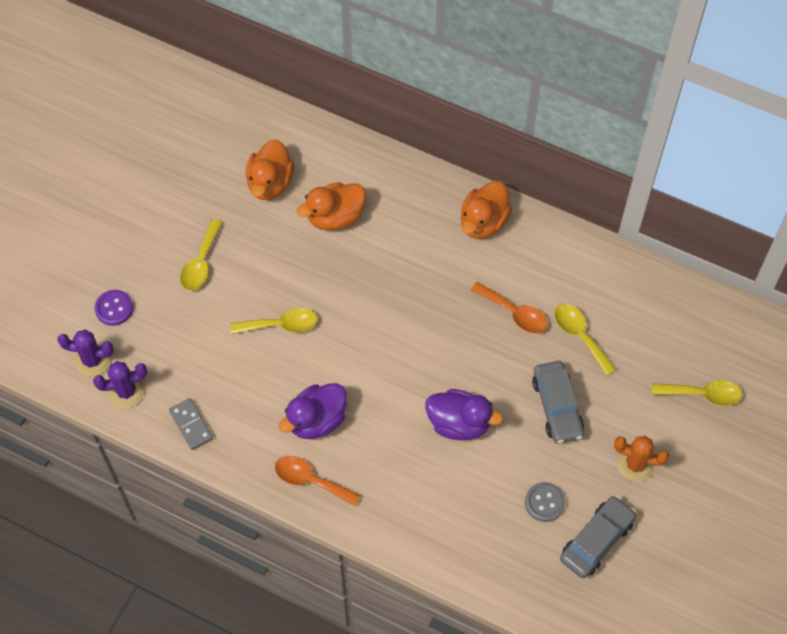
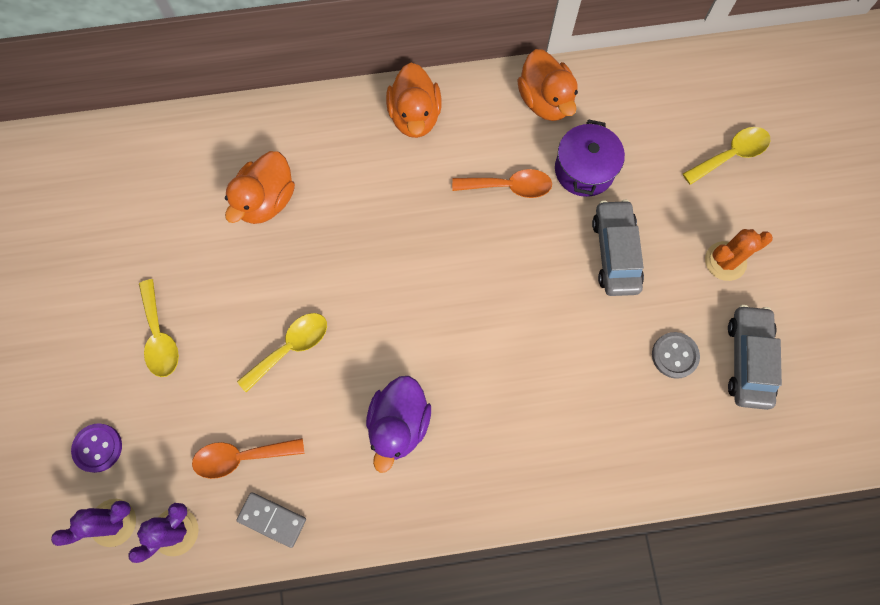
camera: 35 degrees left, 10 degrees up
(270, 183) = (174, 207): orange duck -> orange duck (545, 101)
(310, 480) = (438, 492): orange spoon -> orange spoon (241, 457)
(459, 423) = (538, 331): purple duck -> none
(557, 407) = (615, 253): grey car -> grey car turned 135 degrees counterclockwise
(580, 335) = (584, 170): yellow spoon -> purple pot

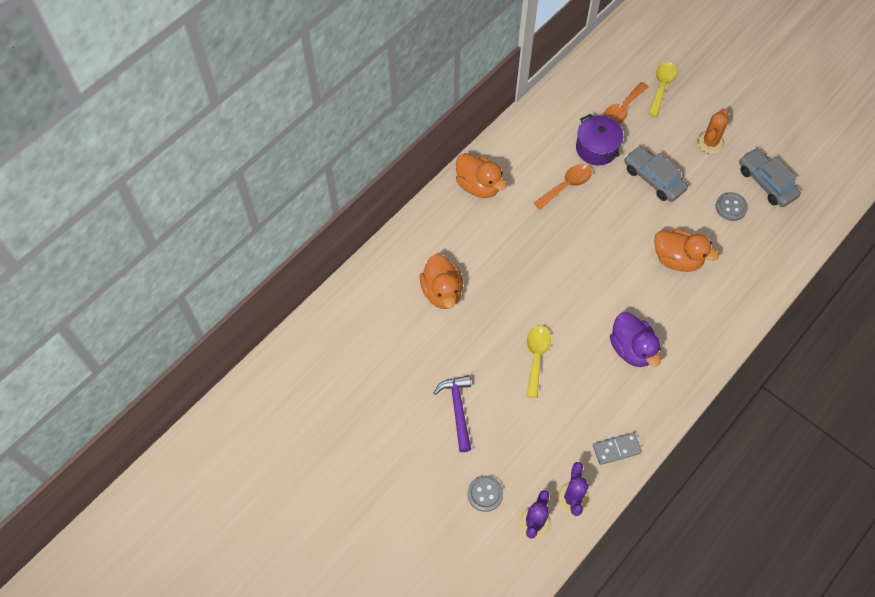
camera: 40 degrees left, 10 degrees down
(98, 448) = (485, 494): purple button -> grey button
(160, 336) = (458, 409): yellow spoon -> purple hammer
(241, 457) = (568, 432): orange spoon -> orange spoon (622, 109)
(545, 101) = (541, 127): orange duck -> orange duck (677, 259)

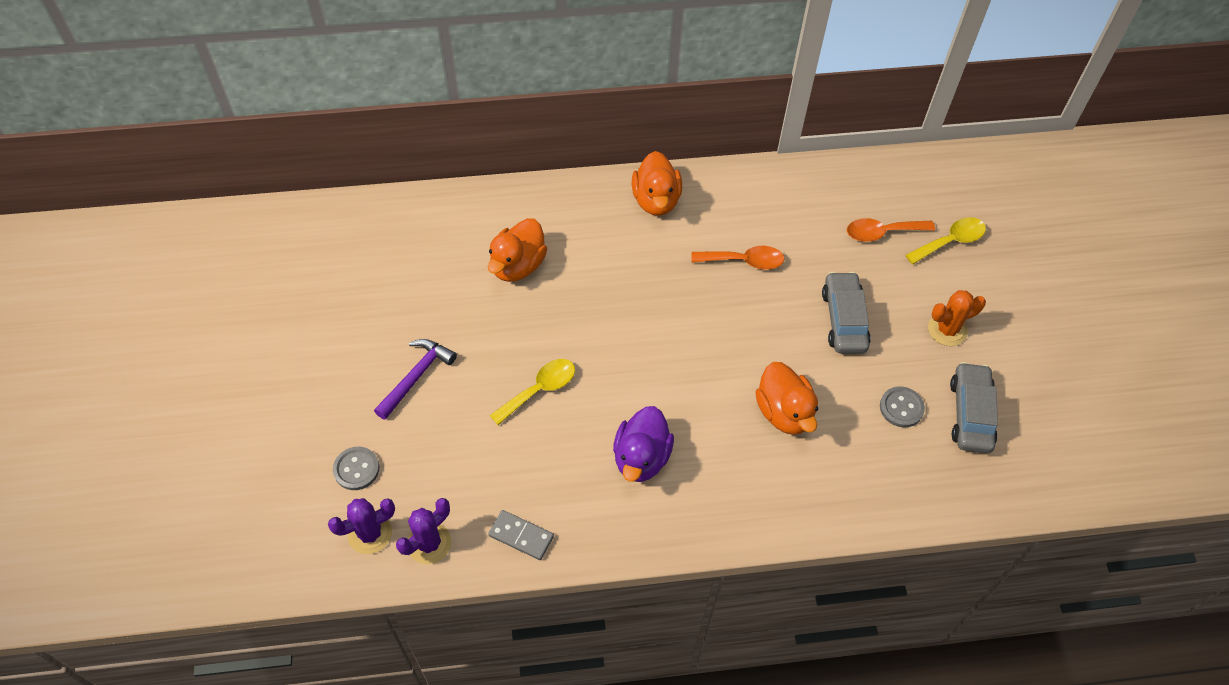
camera: 40 degrees right, 5 degrees down
(596, 148) = (814, 249): purple pot -> none

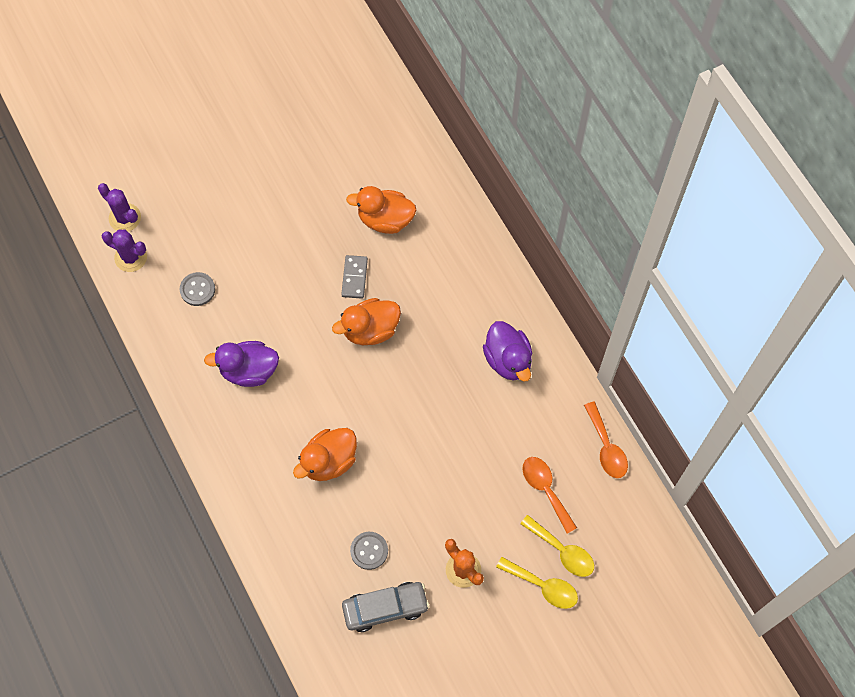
camera: 70 degrees right, 10 degrees up
(356, 469) = (169, 187): grey button -> grey button (197, 290)
(416, 376) = (257, 192): purple hammer -> none
(521, 536) = (157, 313): grey domino -> grey domino (354, 278)
(540, 390) = (279, 279): yellow spoon -> yellow spoon (543, 586)
(656, 200) = (497, 297): orange duck -> orange duck (370, 330)
(730, 215) = (508, 360): none -> purple duck
(744, 261) = (464, 386): orange spoon -> orange spoon (606, 447)
(844, 319) = (438, 482): grey car -> none

